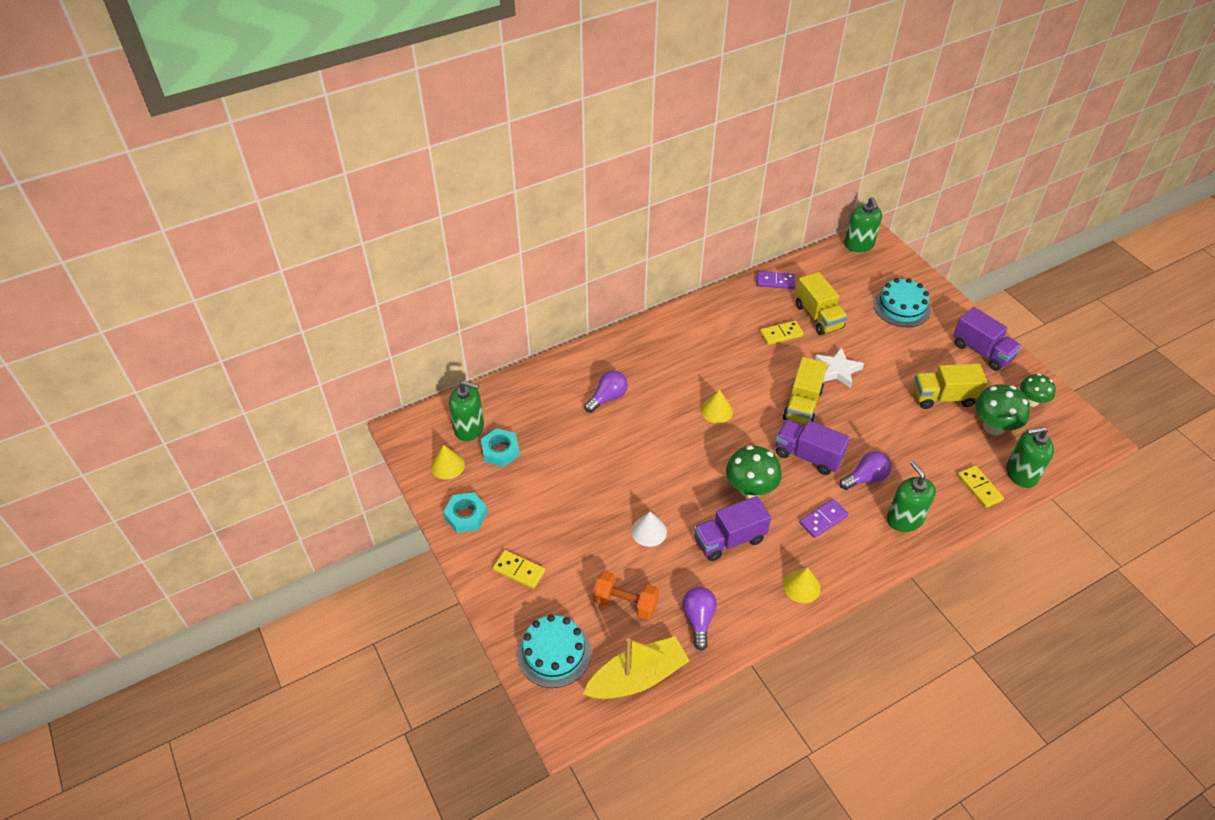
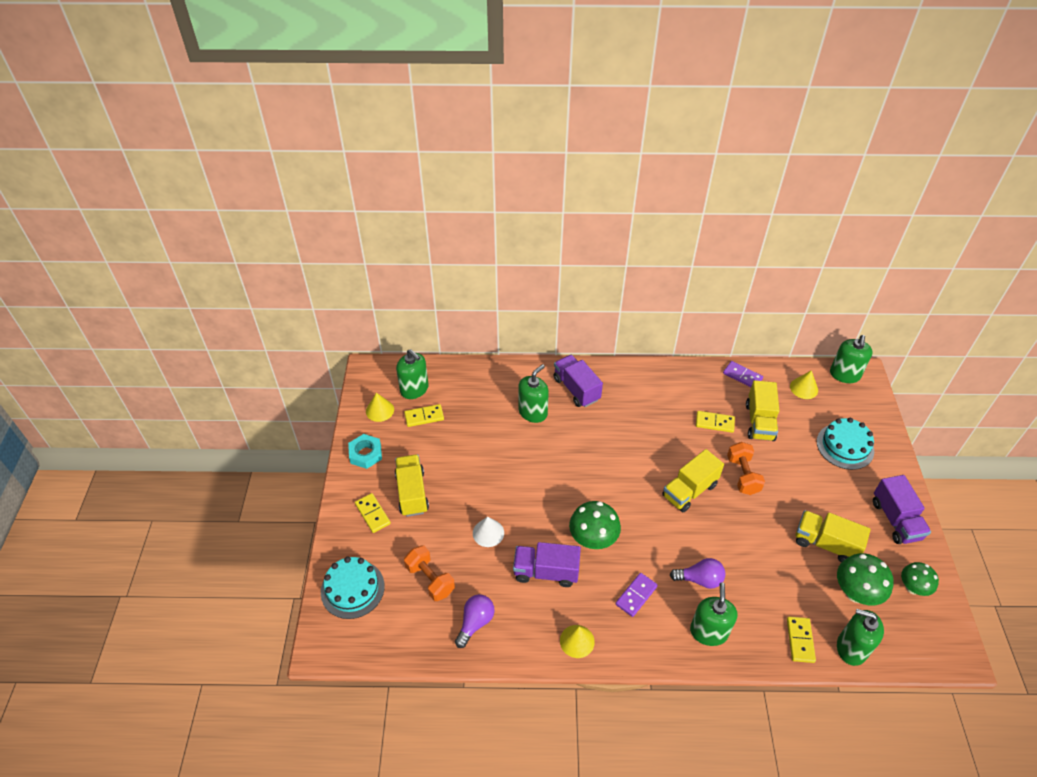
camera: 30 degrees right, 0 degrees up
(500, 451) = (424, 416): turquoise nut -> yellow domino
(544, 530) = (412, 493): none -> yellow truck
(608, 398) = (533, 412): purple light bulb -> green soap dispenser
(637, 677) = (397, 641): yellow boat -> none
(716, 410) = (612, 462): yellow cone -> yellow cone (804, 388)
(807, 456) = (662, 536): purple truck -> purple truck (576, 389)
(823, 519) = (636, 595): purple domino -> purple domino turned 45 degrees counterclockwise
(837, 370) = (742, 475): white star -> orange dumbbell

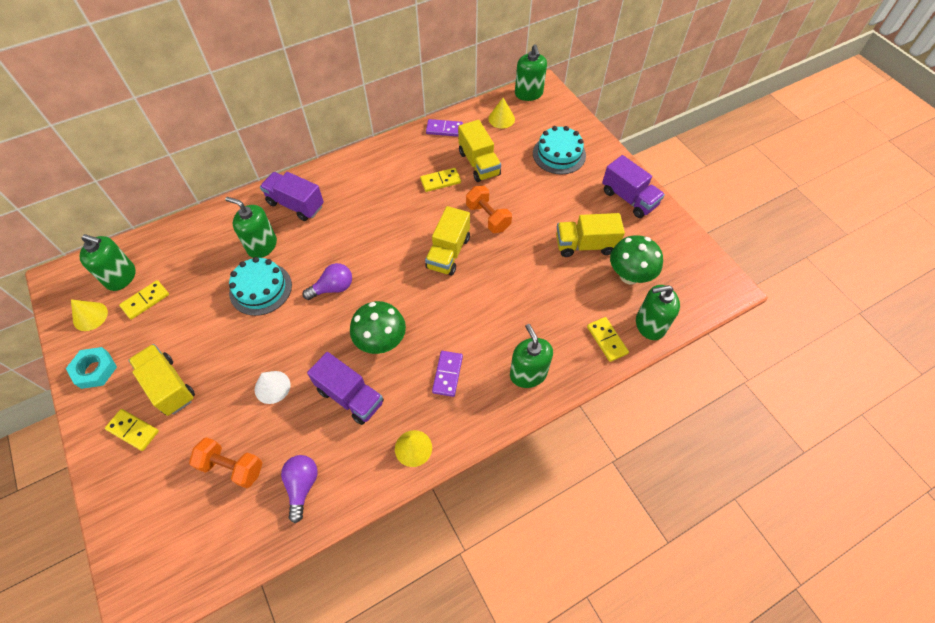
camera: 30 degrees left, 10 degrees up
(352, 589) = (147, 524): turquoise cake -> turquoise cake (260, 288)
(533, 412) = (262, 245): green soap dispenser -> green soap dispenser turned 75 degrees counterclockwise
(546, 572) = (350, 396): purple truck -> purple truck turned 120 degrees counterclockwise
(700, 579) = (497, 329): purple light bulb -> purple light bulb (333, 288)
(912, 588) = (669, 249): green mushroom -> none

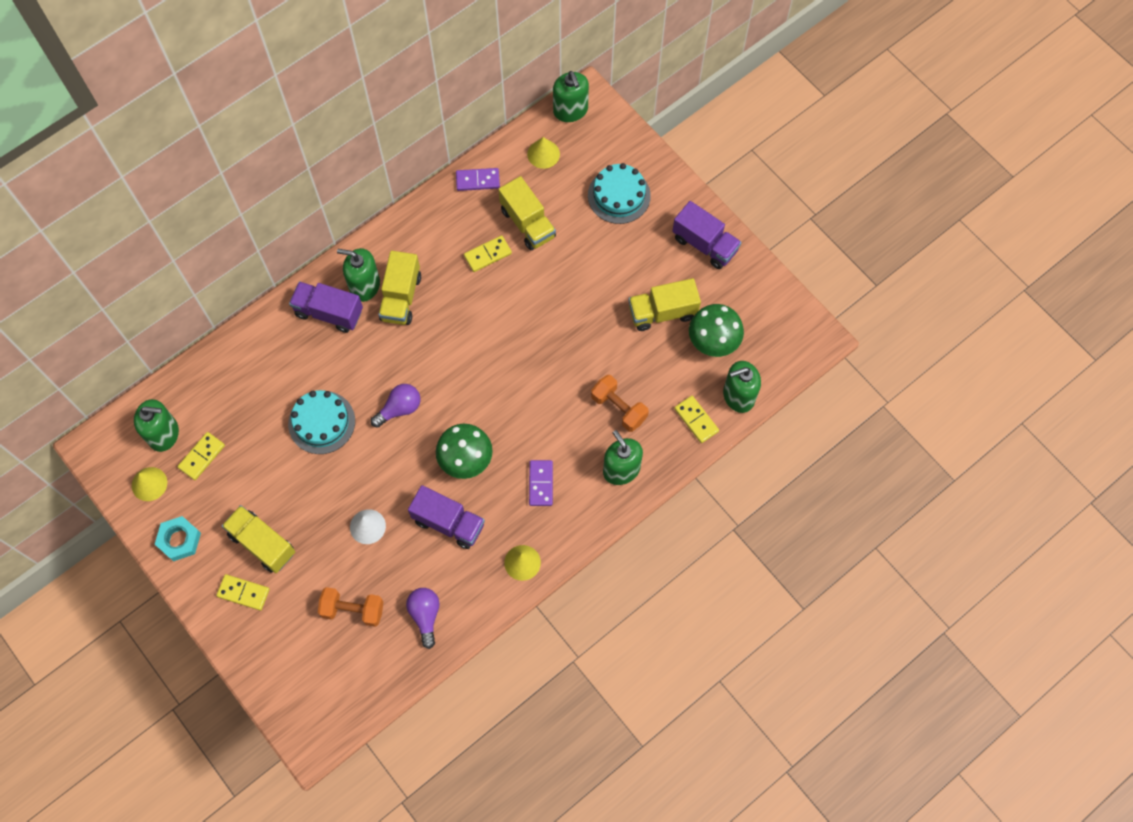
camera: 10 degrees left, 10 degrees up
(262, 245) = (307, 371): green soap dispenser -> green soap dispenser (364, 285)
(448, 252) = (515, 346): yellow truck -> yellow truck (401, 297)
(488, 217) = (550, 294): orange dumbbell -> orange dumbbell (619, 408)

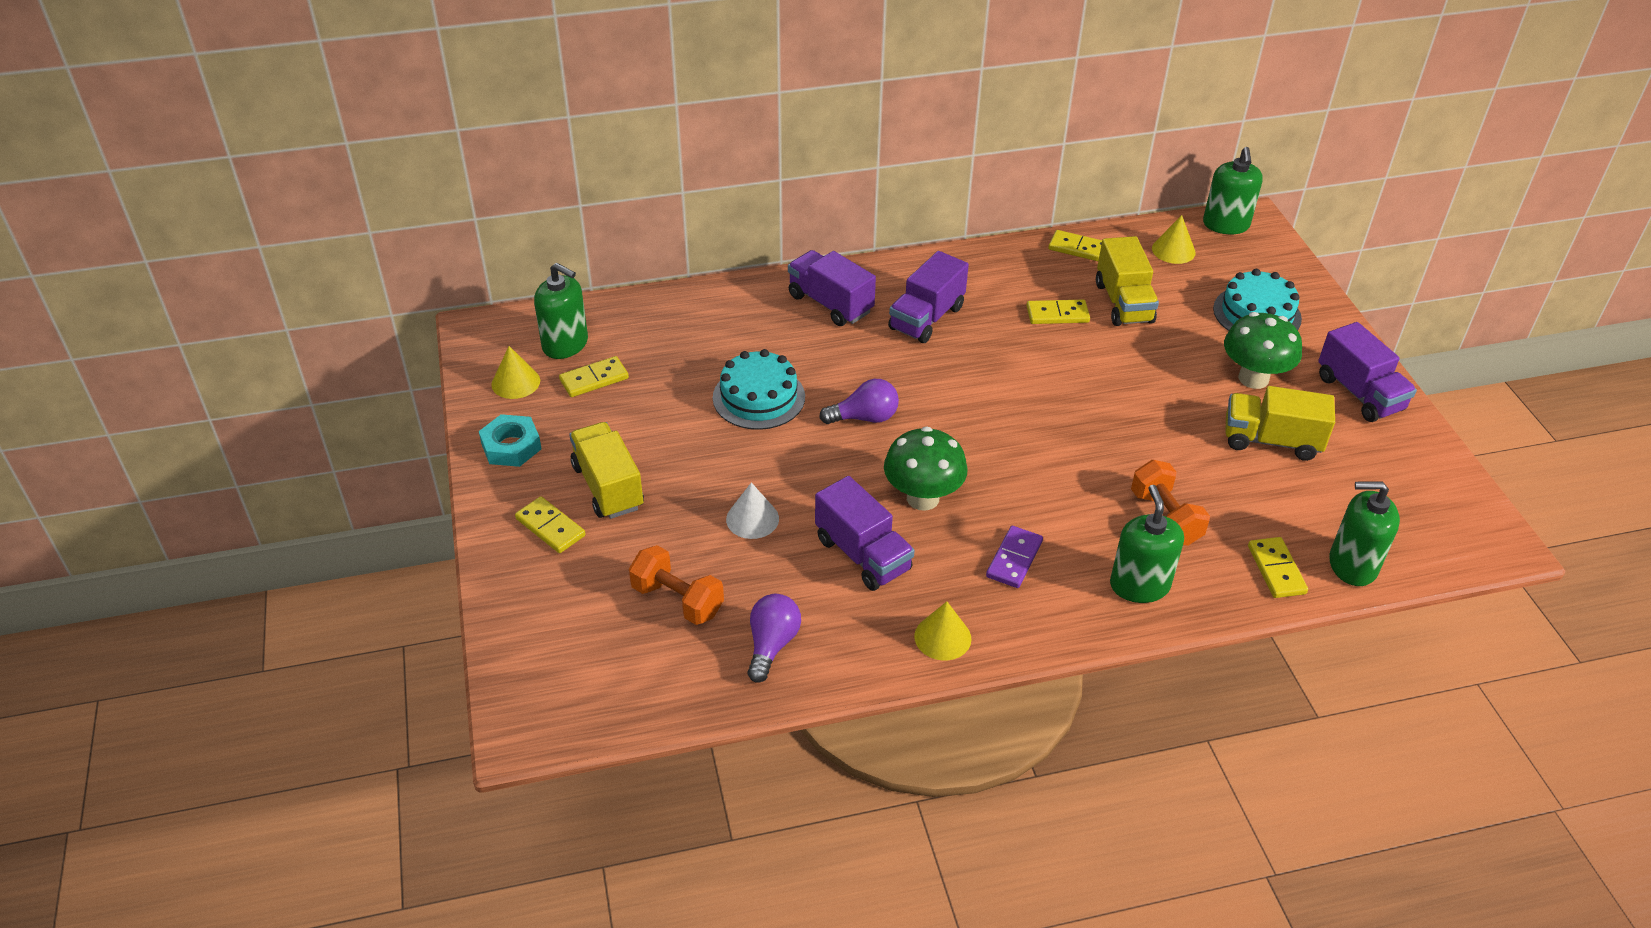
camera: 25 degrees right, 25 degrees down
(364, 285) = (888, 294): green soap dispenser -> none
(401, 297) = (926, 318): yellow truck -> purple truck
(477, 180) = (1078, 248): purple domino -> yellow domino
(713, 342) = (1334, 495): green mushroom -> green mushroom (1253, 378)

